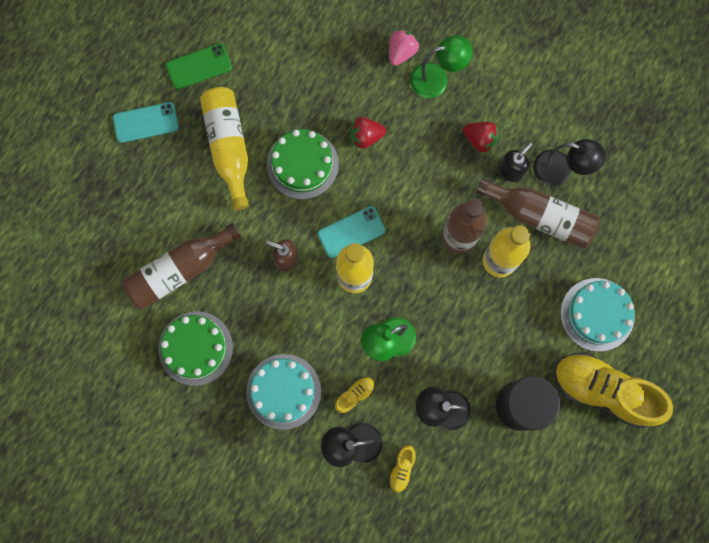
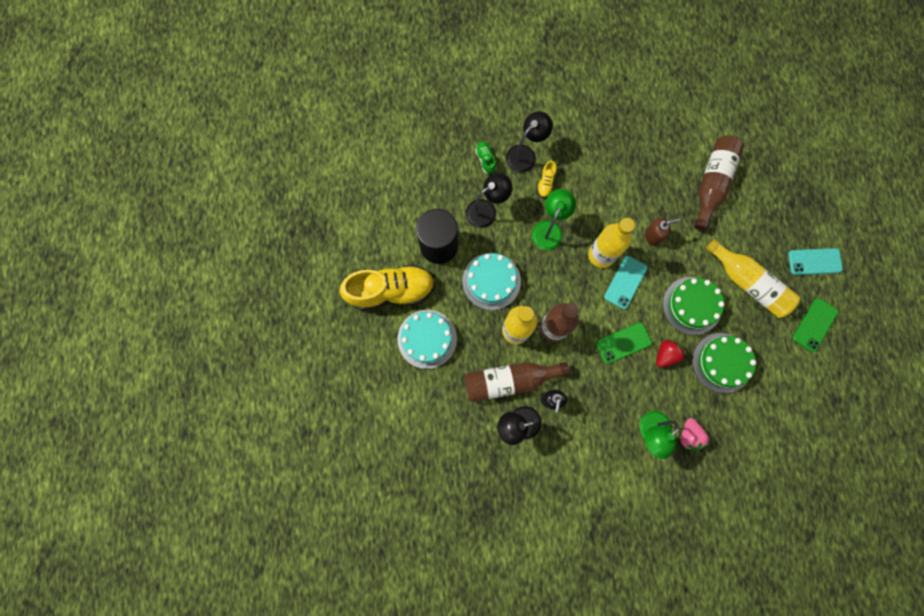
camera: 145 degrees right, 0 degrees up
(146, 122) = (814, 261): turquoise phone -> turquoise phone turned 45 degrees clockwise
(195, 348) = (663, 145): green cake -> green cake (722, 362)
(283, 391) = (590, 156): turquoise cake -> turquoise cake (491, 281)
(399, 175) = (623, 343): none -> green phone
(402, 469) = (485, 160): yellow shoe -> green shoe
(480, 140) = (588, 407): red strawberry -> none

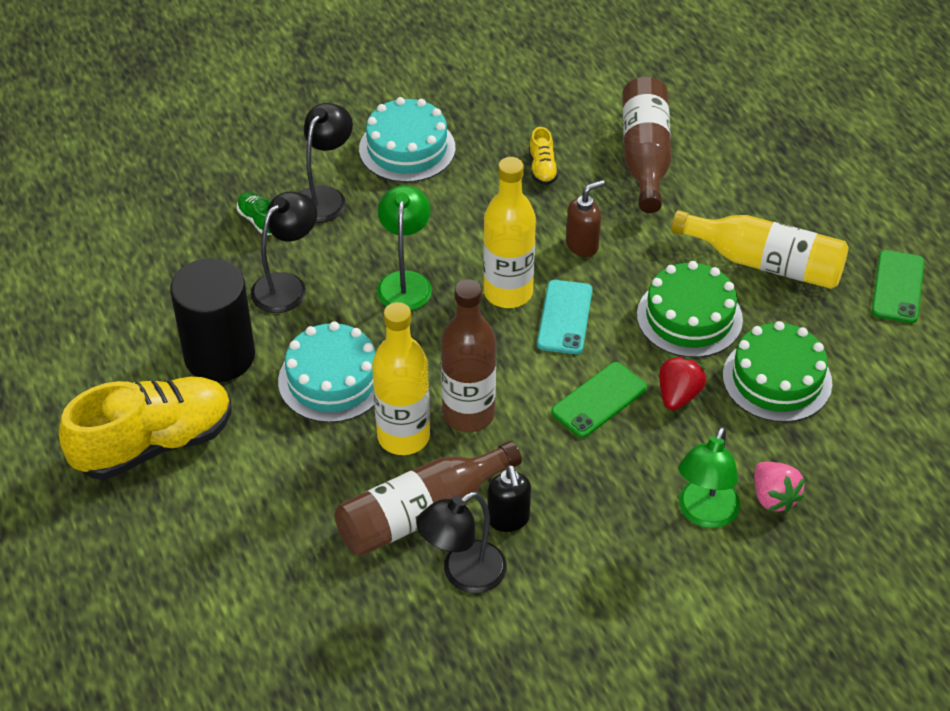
camera: 20 degrees left, 30 degrees down
(427, 339) = (245, 495): turquoise cake -> turquoise cake (407, 148)
(546, 183) = (374, 224): yellow shoe -> yellow shoe (542, 168)
(814, 261) = (854, 208): turquoise phone -> none

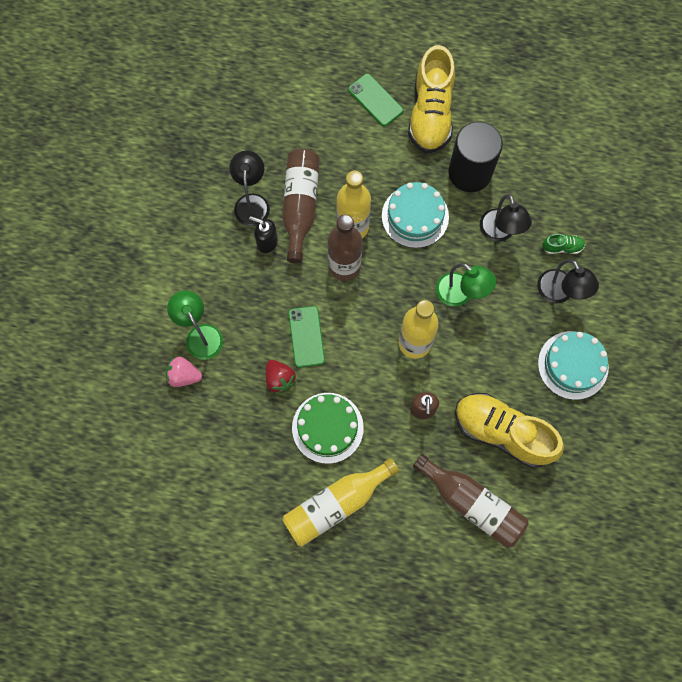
camera: 125 degrees right, 25 degrees up
(542, 168) = (502, 432): yellow shoe -> yellow shoe, size x2.43
(564, 317) = (375, 360): turquoise phone -> none
(777, 379) = (252, 440): green cake -> none
(898, 287) = (263, 567): green phone -> green phone (375, 100)

